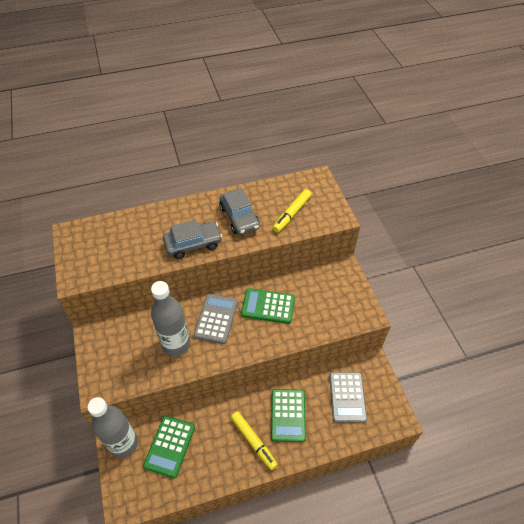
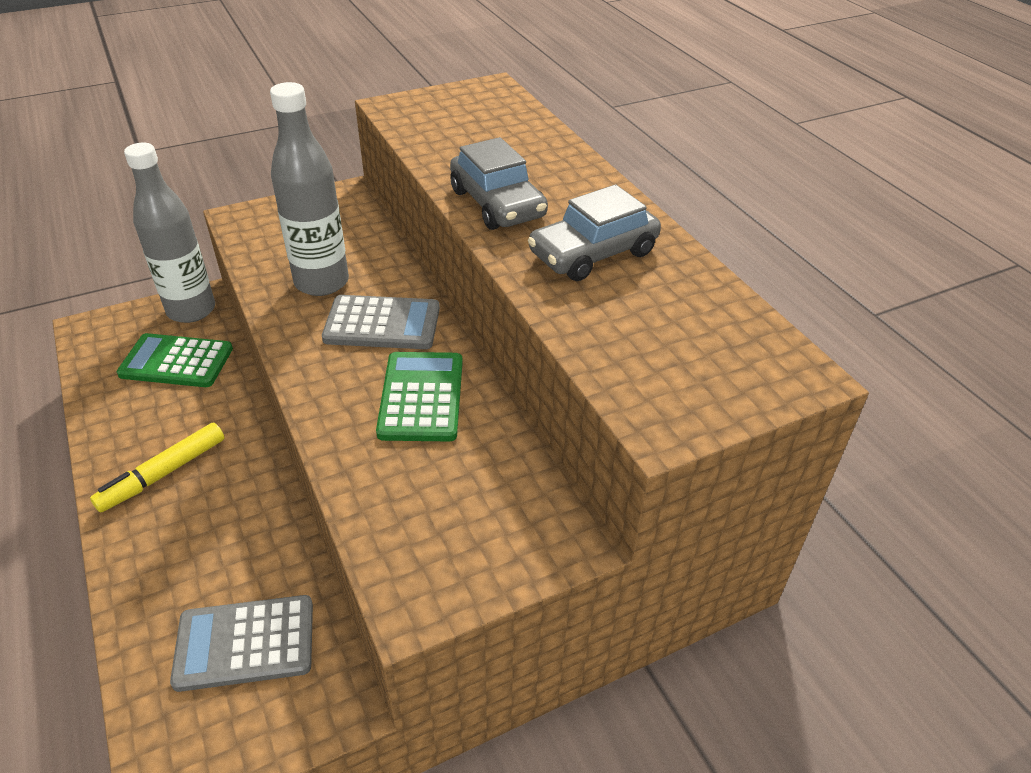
camera: 80 degrees right, 10 degrees down
(288, 415) = (212, 525): green calculator -> none
(292, 214) = (638, 333): yellow marker -> none

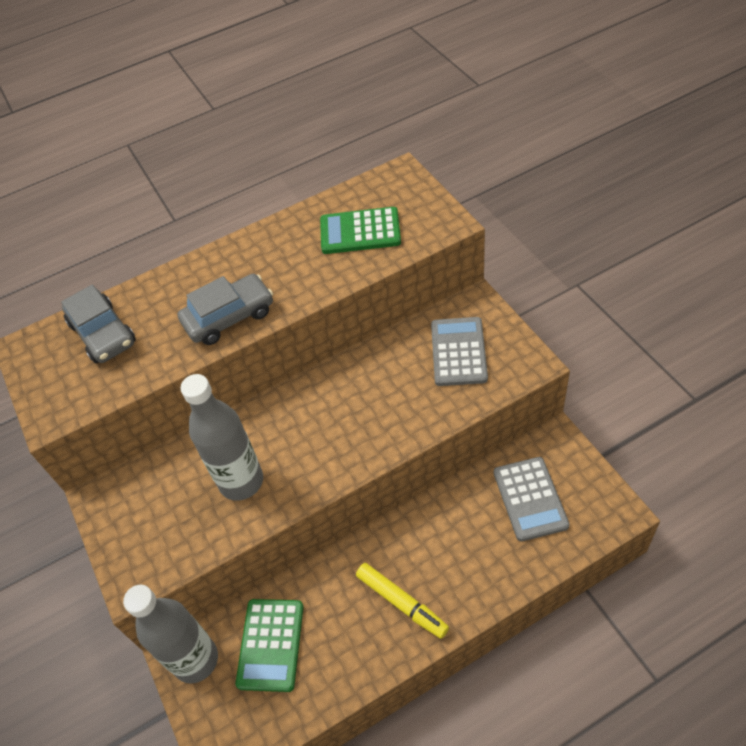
camera: 85 degrees left, 10 degrees up
(382, 324) = (294, 427): grey calculator -> grey calculator (458, 352)
(421, 397) = (372, 388): green calculator -> green calculator (360, 232)
(593, 253) = (292, 260): grey car -> grey car (103, 333)

